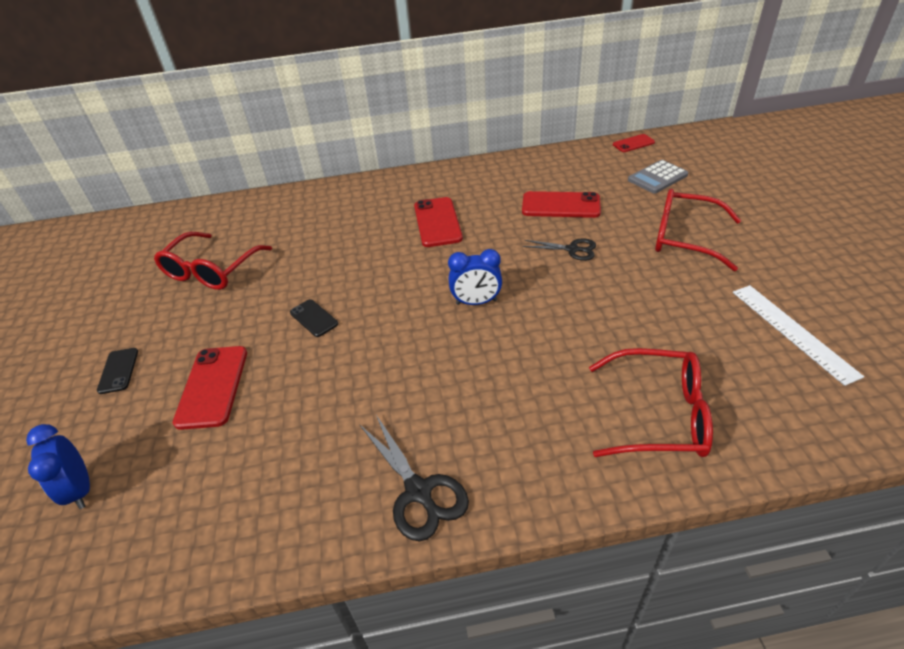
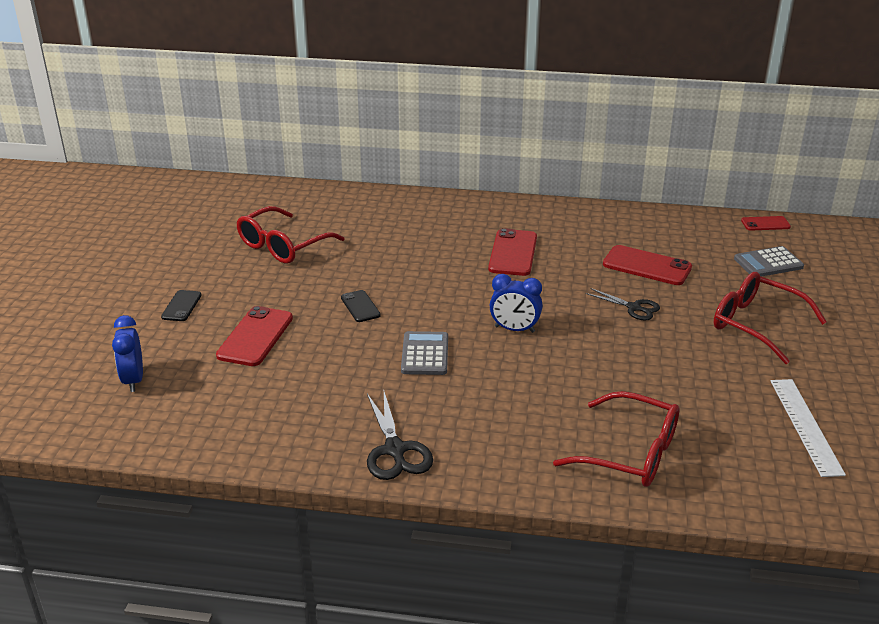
camera: 15 degrees right, 10 degrees down
(401, 356) = (425, 354): none -> grey calculator

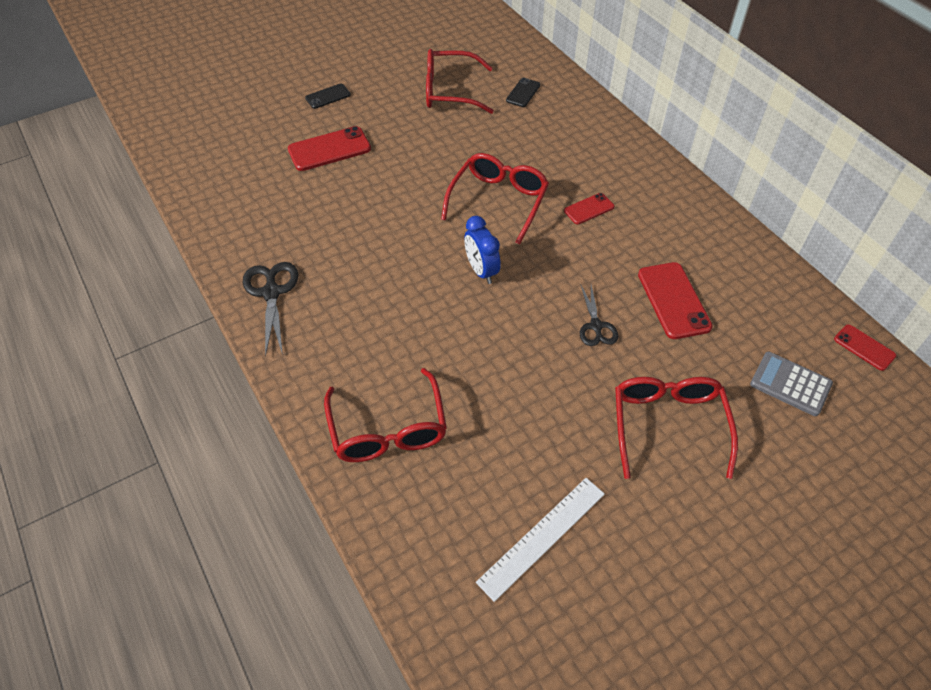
camera: 50 degrees right, 20 degrees up
(133, 380) = (232, 130): blue clock -> none
(360, 306) = (419, 174): black phone -> black phone (523, 93)
(395, 450) = (271, 293): black scissors -> black scissors turned 135 degrees clockwise
(425, 354) = (396, 241): grey calculator -> none
(448, 285) = (498, 201): none -> red glasses
(513, 253) = (589, 209): red phone -> red phone, size x0.58

